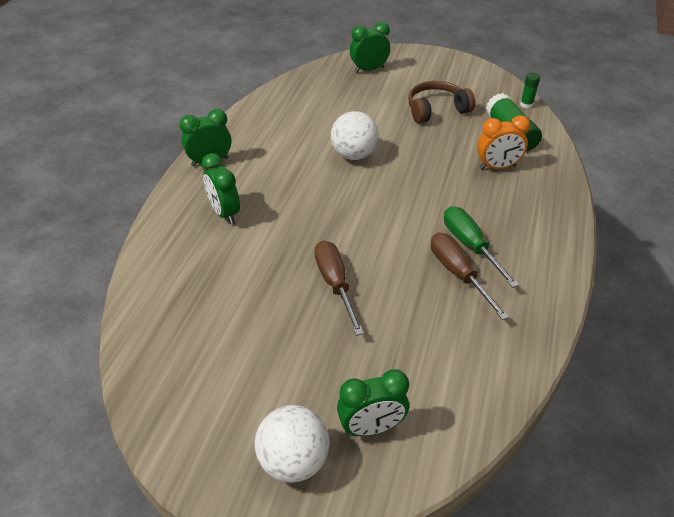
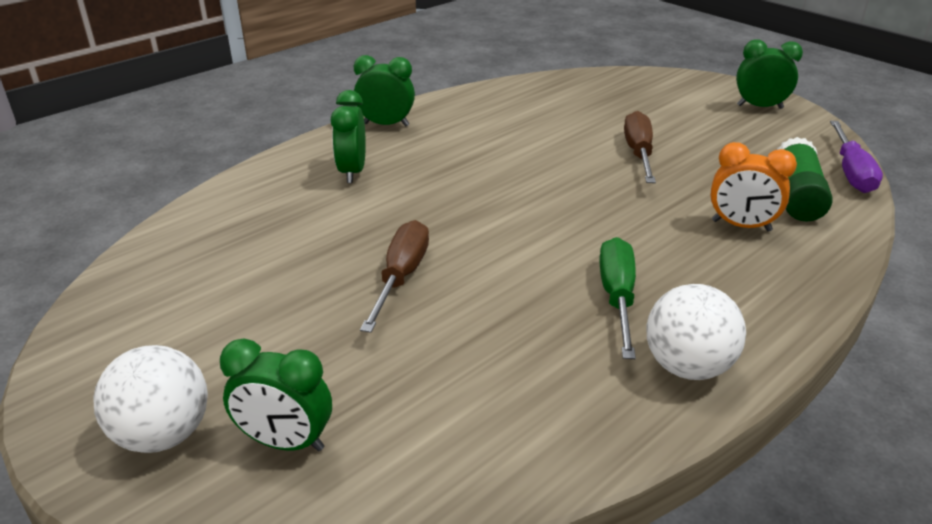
camera: 30 degrees right, 10 degrees down
(354, 155) = (555, 161): white ball -> white ball (687, 366)
(369, 70) = (656, 89): green clock -> green clock (759, 107)
(436, 110) = (709, 146): brown headphones -> none
(458, 274) = (569, 322): brown screwdriver -> brown screwdriver (638, 153)
(526, 104) = (851, 172): green glue stick -> purple screwdriver

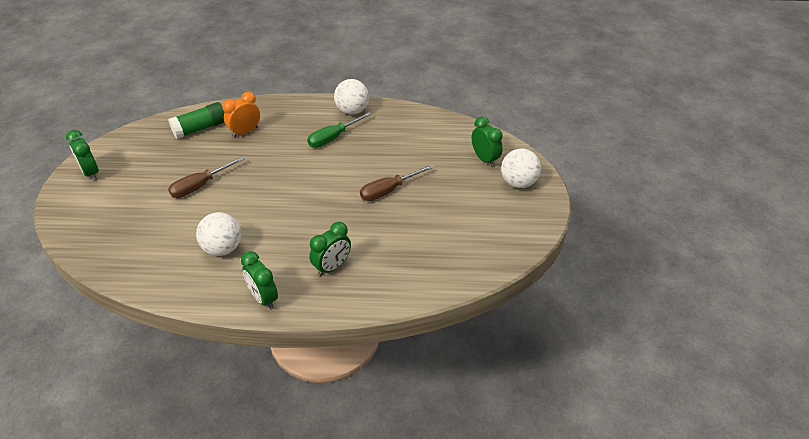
camera: 135 degrees left, 10 degrees up
(496, 130) = (223, 248): none -> white ball
(741, 226) = (245, 132): orange clock -> orange clock turned 105 degrees counterclockwise
(851, 172) = (158, 123): purple screwdriver -> none

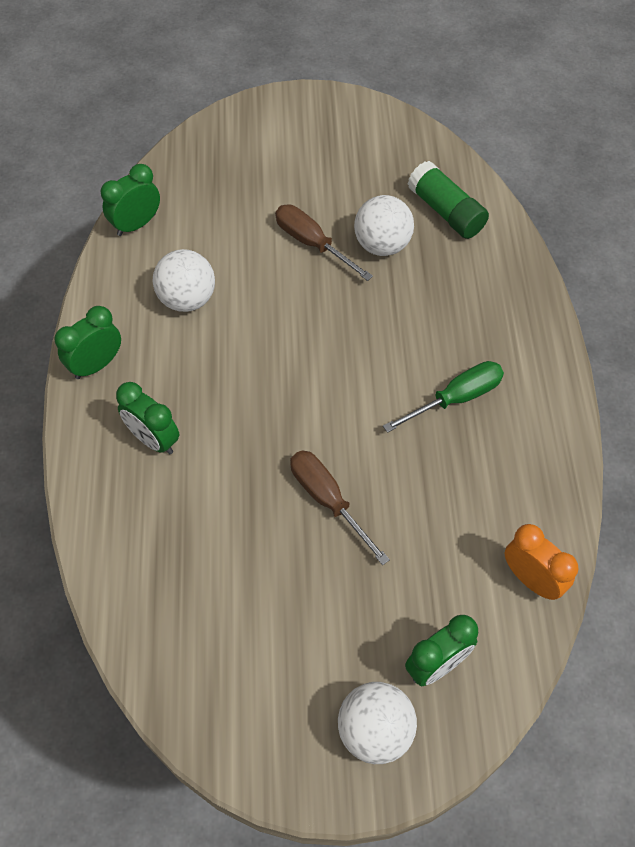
camera: 85 degrees right, 15 degrees up
(91, 173) = (325, 118): green clock -> green clock (136, 224)
(245, 132) = (448, 270): orange clock -> orange clock (531, 579)
(333, 138) = (456, 398): green screwdriver -> green screwdriver turned 105 degrees clockwise
(352, 111) = (541, 417): white ball -> white ball (382, 245)

